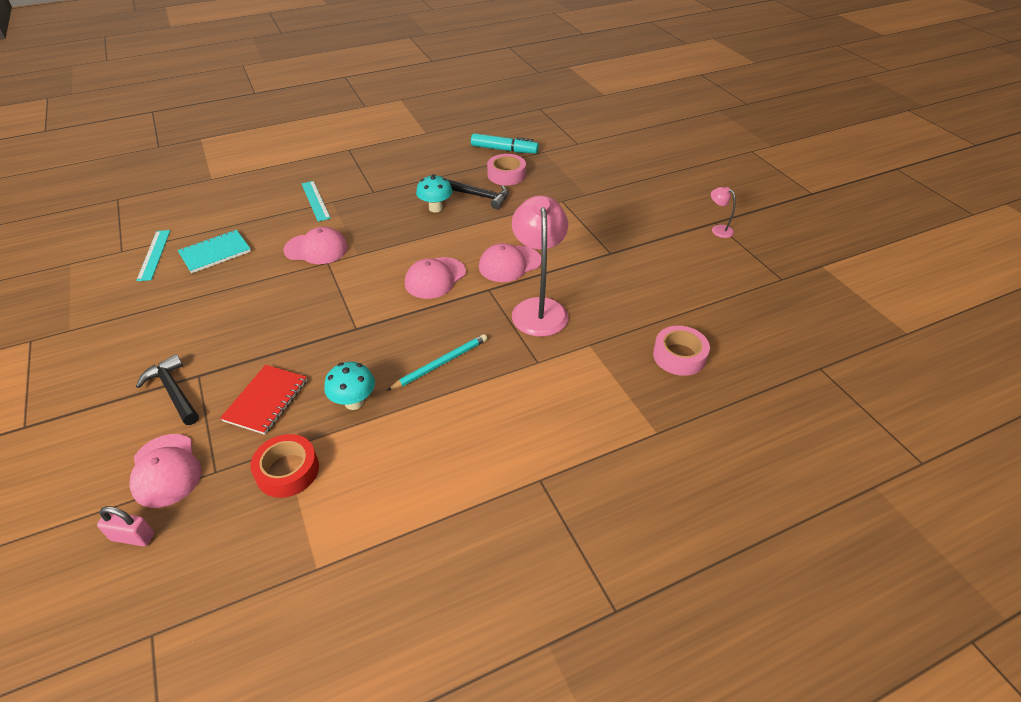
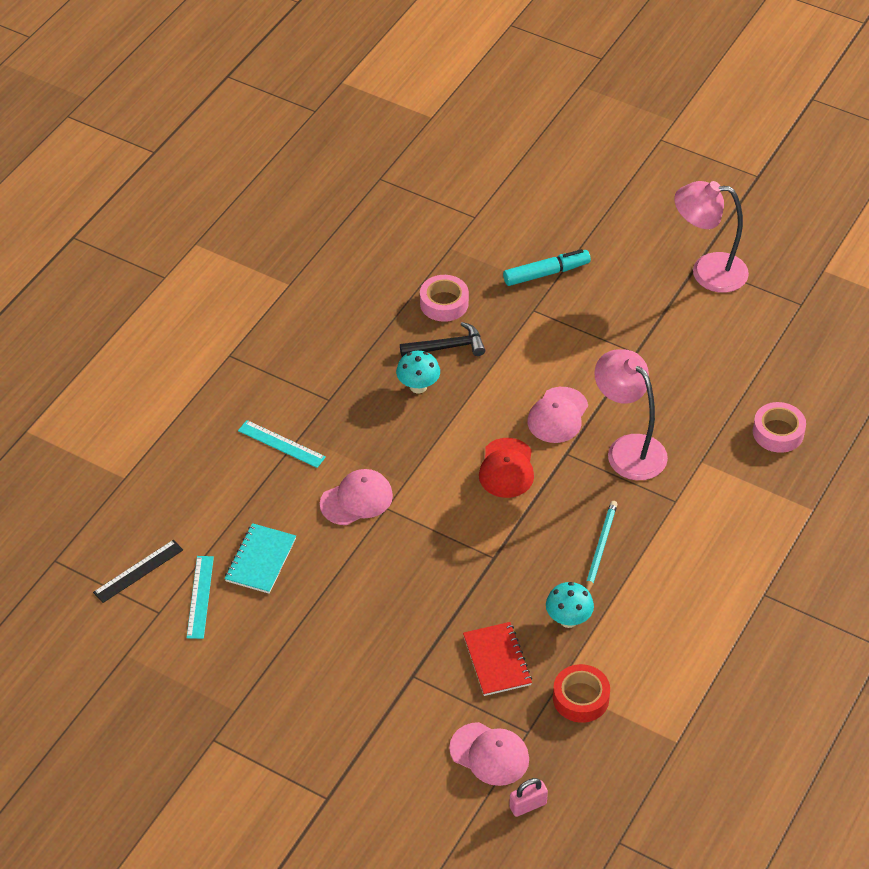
camera: 35 degrees left, 5 degrees up
(146, 225) = (138, 571): none -> black ruler
(154, 255) = (200, 597): turquoise ruler -> turquoise ruler turned 45 degrees clockwise
(173, 391) = (410, 699): black hammer -> none
(435, 278) = (507, 468): pink cap -> red cap
(504, 150) = (405, 267): turquoise marker -> turquoise marker (546, 273)
(718, 229) = (707, 272): pink lamp -> pink lamp, size x2.26

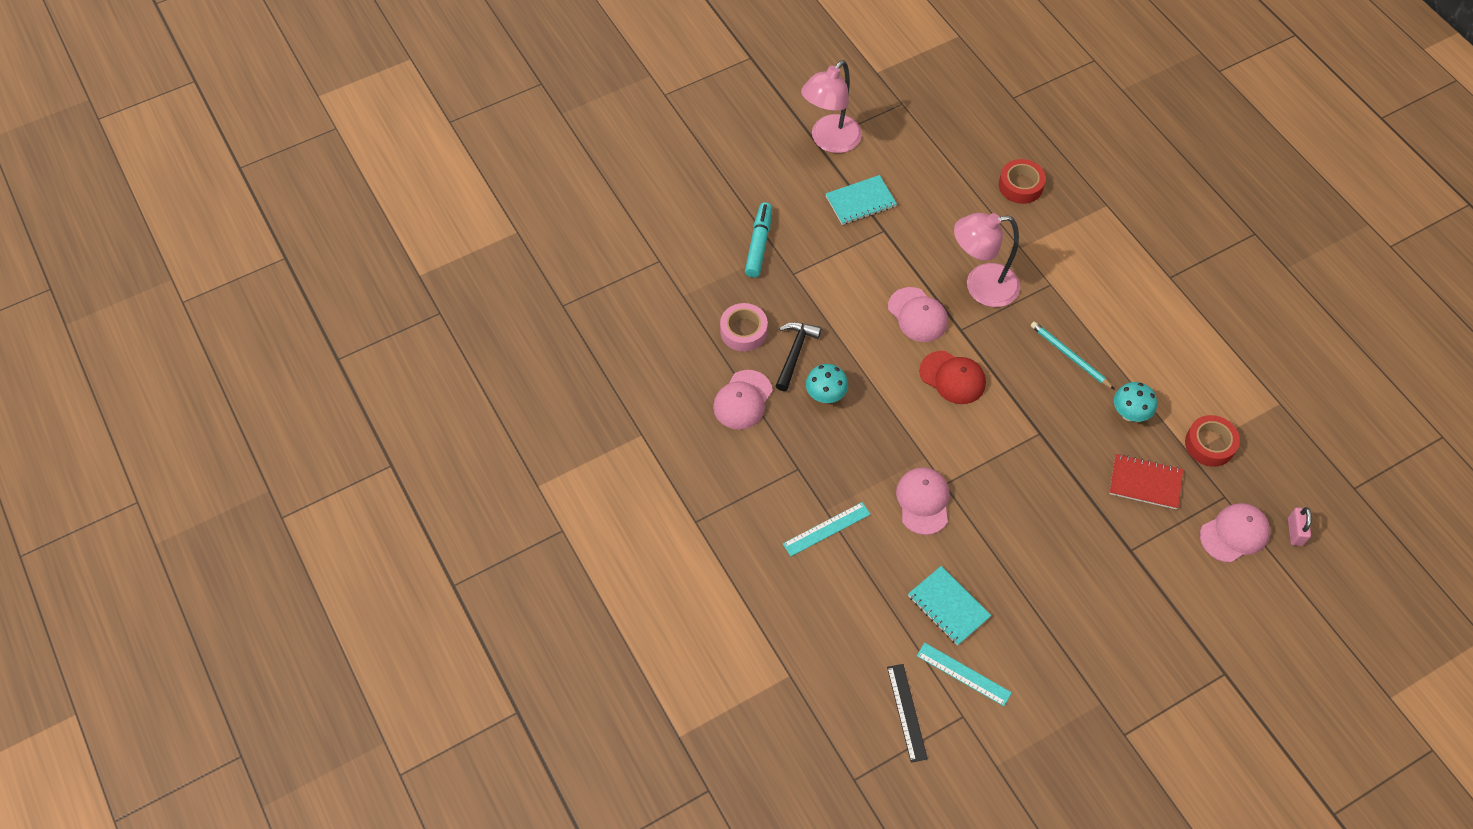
camera: 60 degrees left, 10 degrees up
(371, 333) = (743, 400): none -> pink cap
(655, 322) = (860, 201): none -> turquoise notebook
(778, 432) = (1020, 186): pink tape -> red tape

